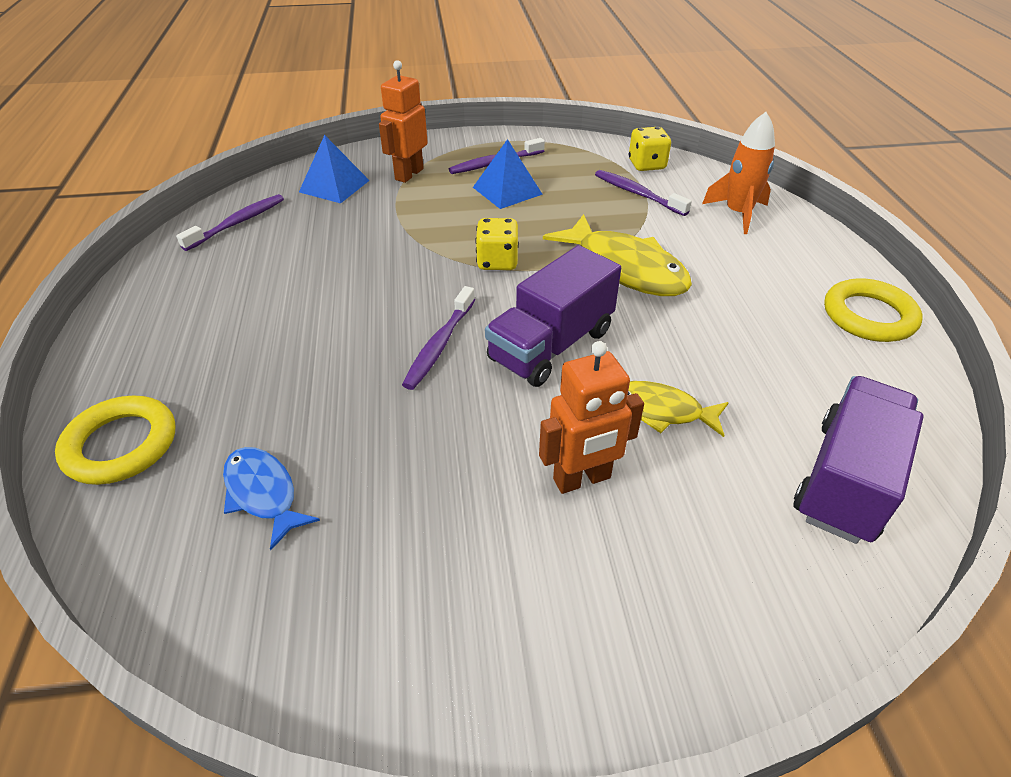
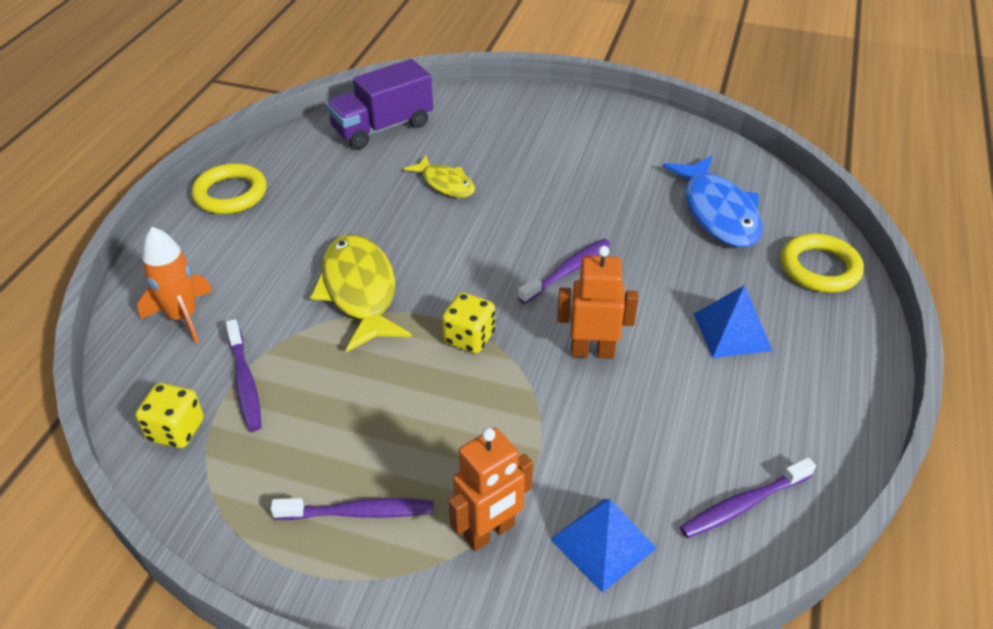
camera: 155 degrees left, 0 degrees up
(263, 493) = (718, 212): blue fish -> blue fish, size x1.72
(507, 190) = (384, 445): blue pyramid -> blue pyramid (732, 332)
(551, 345) = (481, 244): purple truck -> none
(582, 479) = (524, 167): orange robot -> orange robot (592, 351)

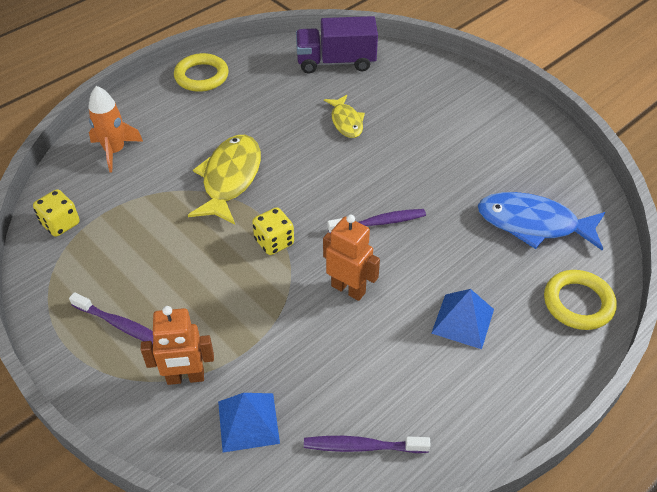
camera: 30 degrees right, 5 degrees up
(245, 382) = (118, 210): purple toothbrush -> none
(718, 212) = (533, 224): blue fish -> blue fish turned 90 degrees clockwise

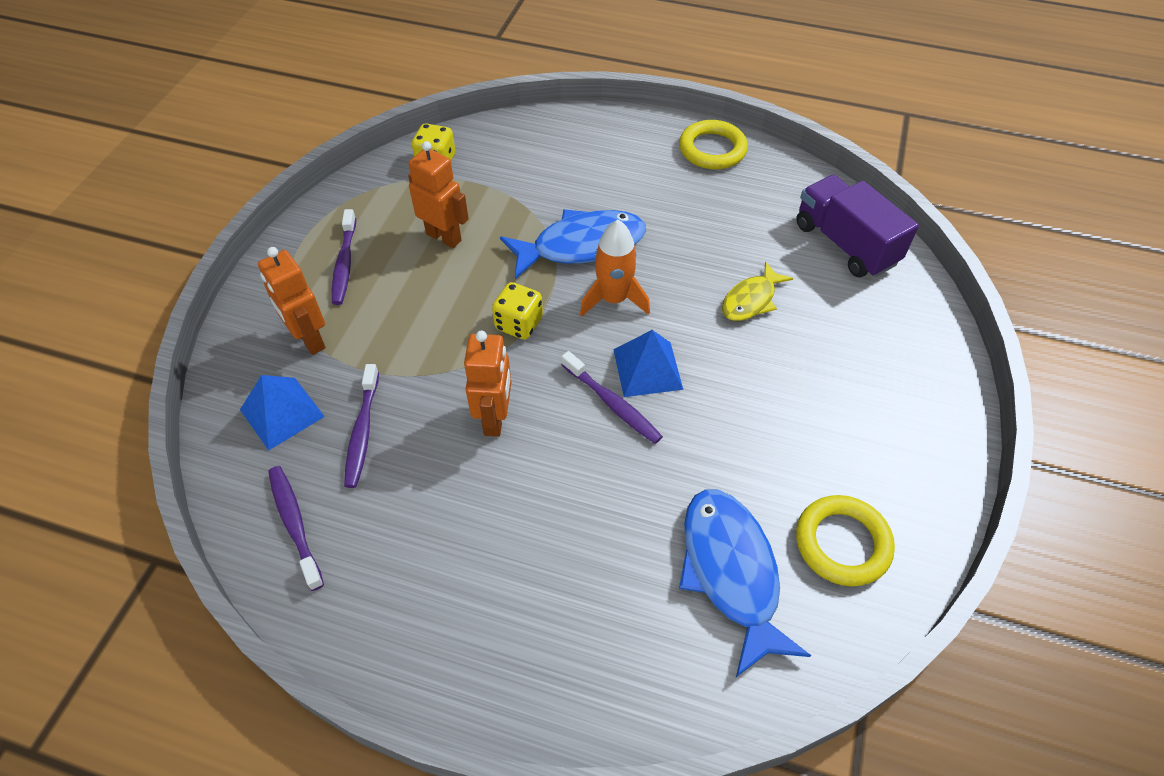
camera: 60 degrees right, 5 degrees up
(115, 151) = (552, 146): orange rocket -> orange rocket (613, 299)
(150, 251) = (444, 237): none -> orange robot
(230, 178) = (581, 246): yellow fish -> blue fish
(305, 373) = (362, 432): none -> purple toothbrush
(462, 321) = (515, 552): blue pyramid -> blue pyramid (647, 369)
(578, 303) = (626, 680): yellow ring -> yellow ring (842, 543)

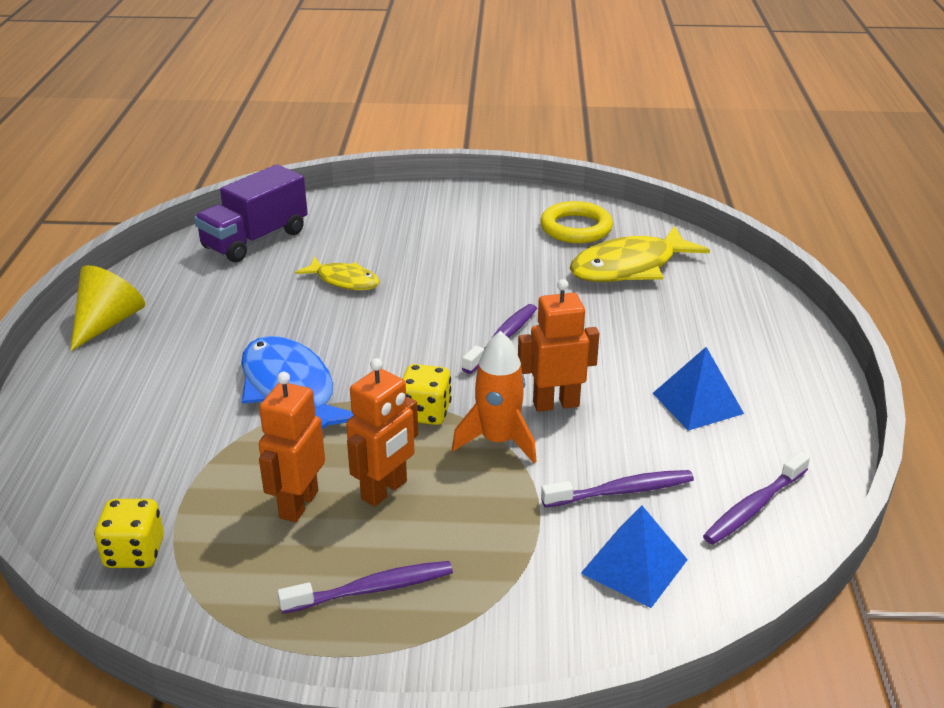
camera: 105 degrees left, 20 degrees down
(309, 340) = (517, 579): orange robot -> orange robot (384, 490)
(613, 299) = (368, 357): orange rocket -> orange rocket (498, 441)
(647, 369) = (452, 325): blue pyramid -> blue pyramid (697, 403)
(712, 149) = (107, 323): yellow ring -> yellow cone
(731, 572) = (629, 267): blue fish -> yellow fish

